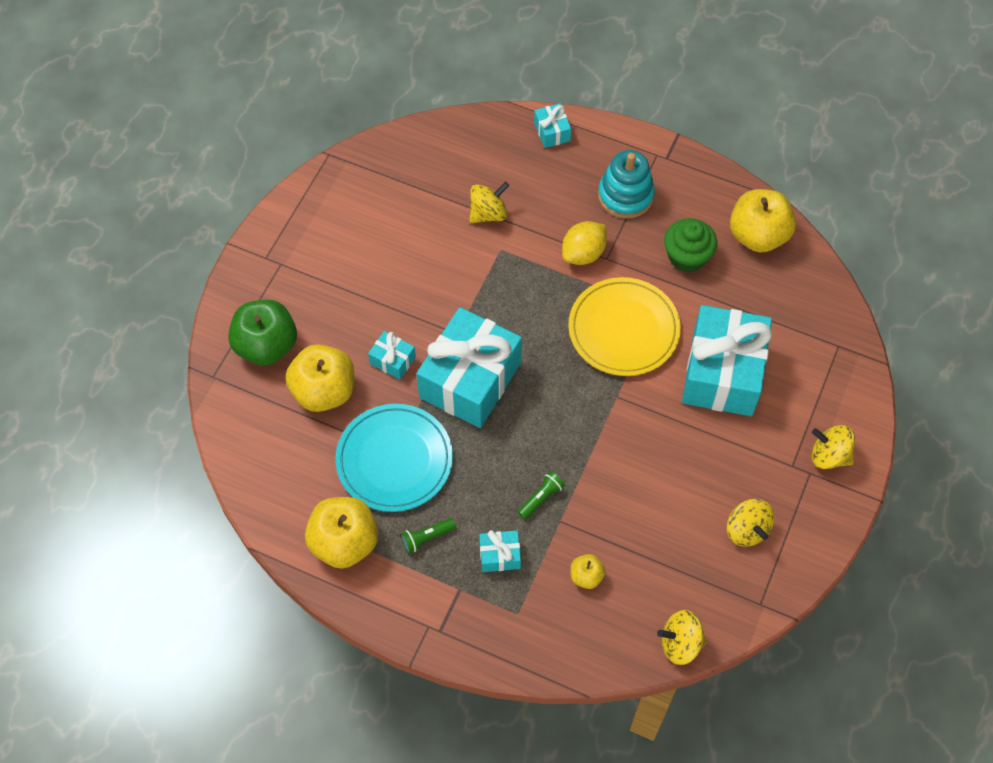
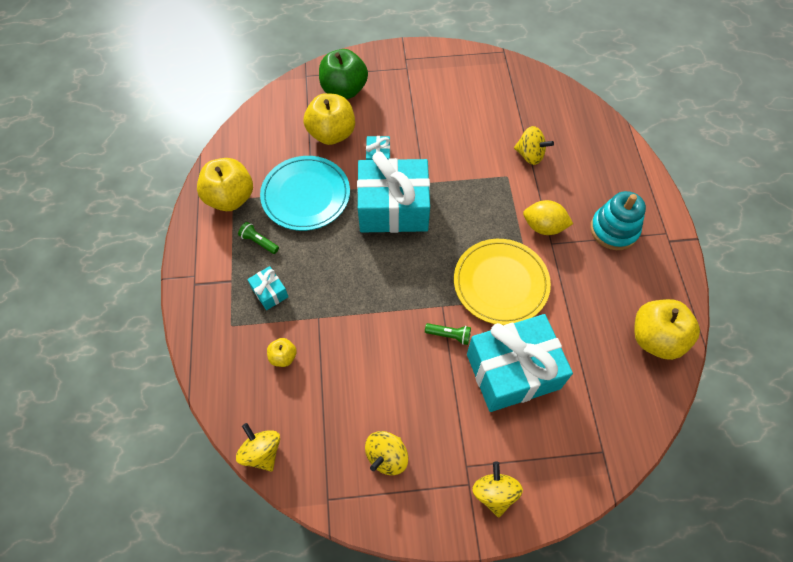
camera: 60 degrees right, 0 degrees up
(541, 498) = (329, 296): green flashlight -> green flashlight (449, 335)
(552, 132) = (626, 159): turquoise gift -> none
(687, 257) = (595, 296): green cupcake -> none

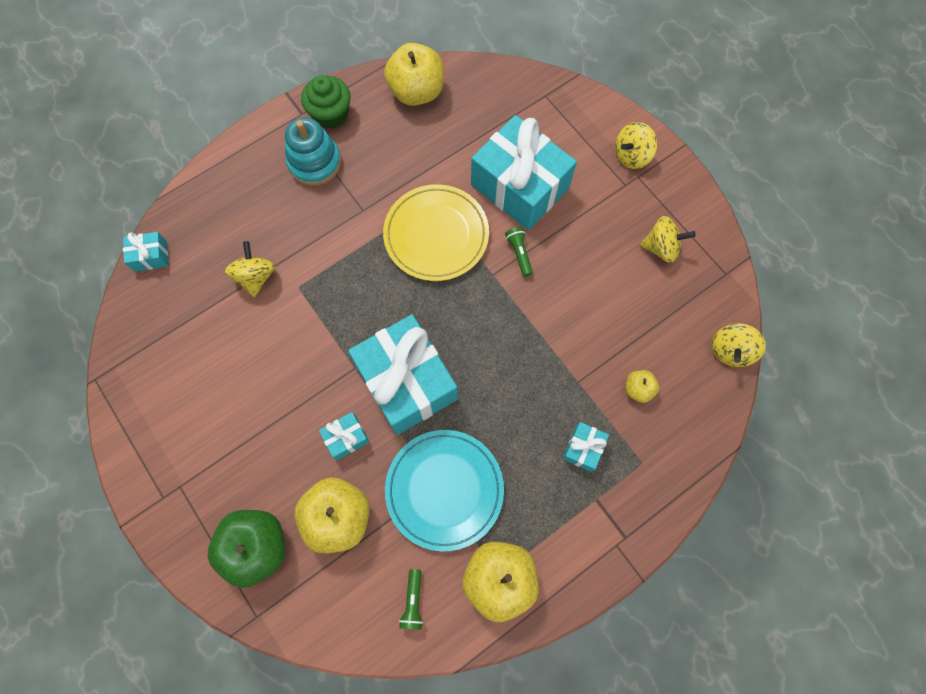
camera: 120 degrees left, 10 degrees up
(259, 242) = (534, 502): green flashlight -> green flashlight (413, 601)
(543, 227) = (346, 225): yellow lemon -> none
(580, 104) = (150, 256): none -> turquoise gift
(659, 261) = (330, 114): none -> green cupcake

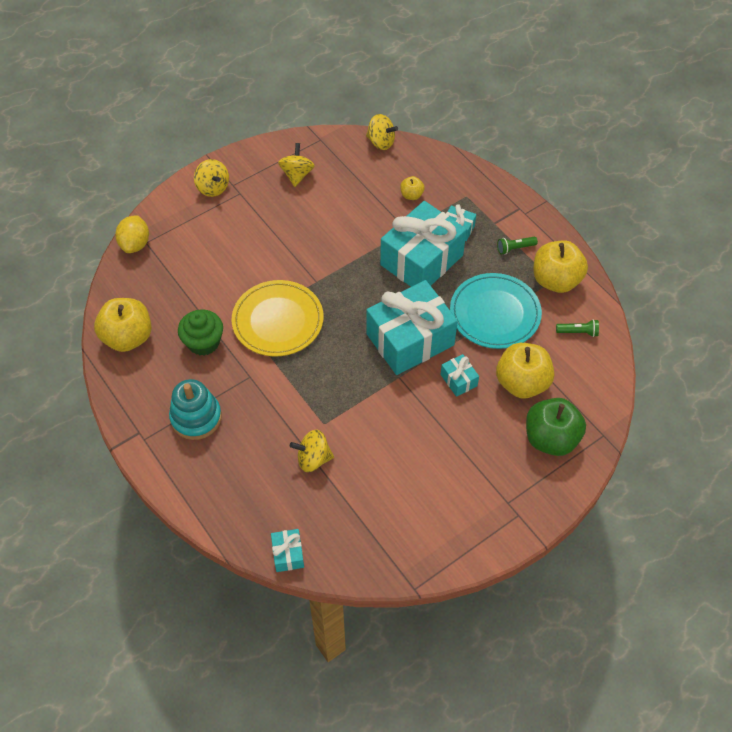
camera: 90 degrees left, 15 degrees down
(330, 114) = (143, 407): green cupcake -> green cupcake (203, 342)
(519, 186) = (235, 262): turquoise gift -> turquoise gift (421, 260)
(519, 253) = (298, 264): green flashlight -> green flashlight (515, 248)
(542, 85) = (135, 244): none -> yellow lemon

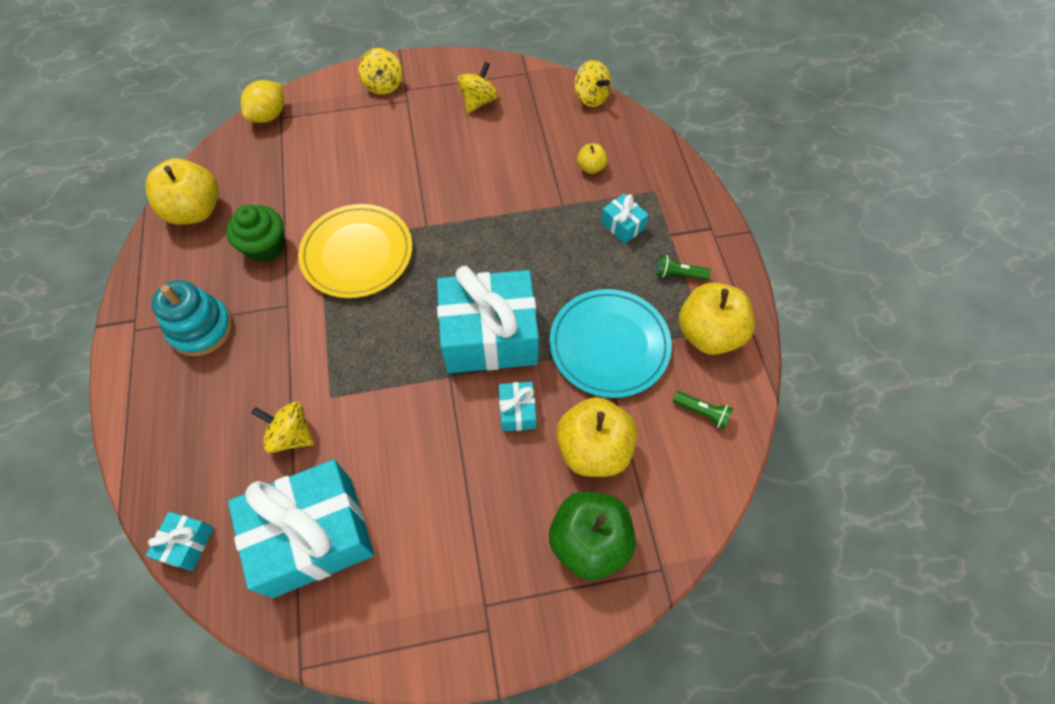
camera: 25 degrees right, 5 degrees up
(421, 260) = (559, 246): turquoise gift -> turquoise gift (313, 536)

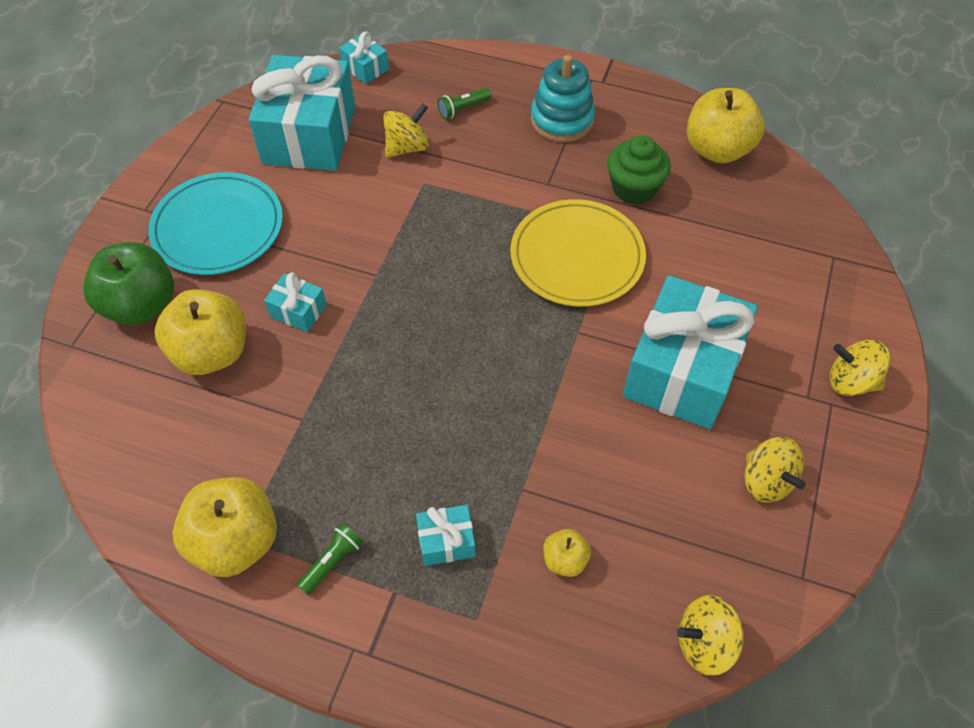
camera: 120 degrees right, 5 degrees down
(269, 116) = (842, 247): yellow lemon -> none
(489, 336) = (395, 326): turquoise gift -> turquoise gift (682, 370)
(609, 345) = (302, 429): turquoise plate -> turquoise plate (218, 228)
(702, 412) = (162, 471): green flashlight -> green flashlight (463, 109)

